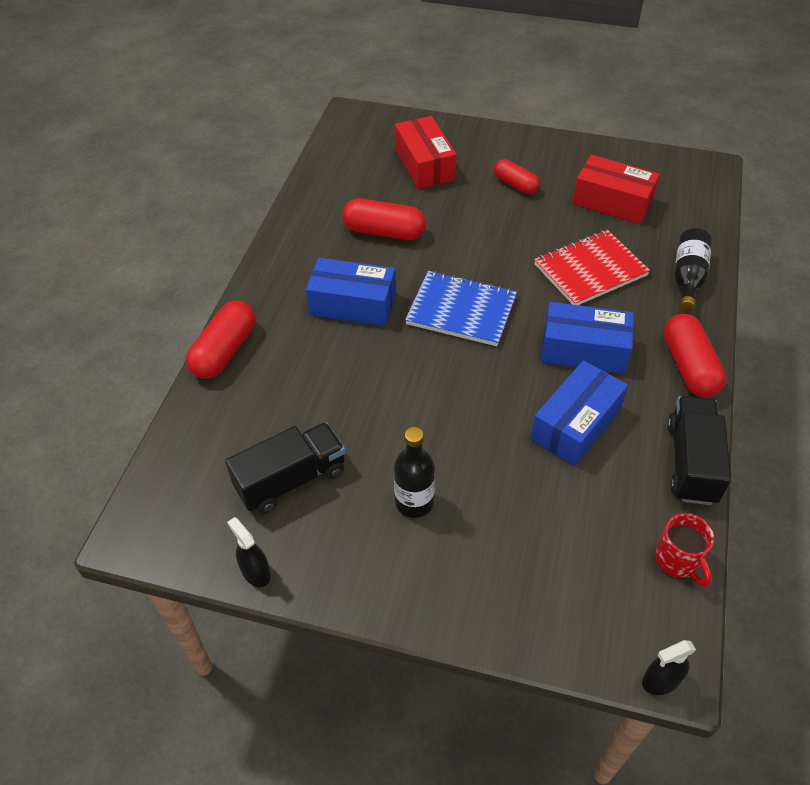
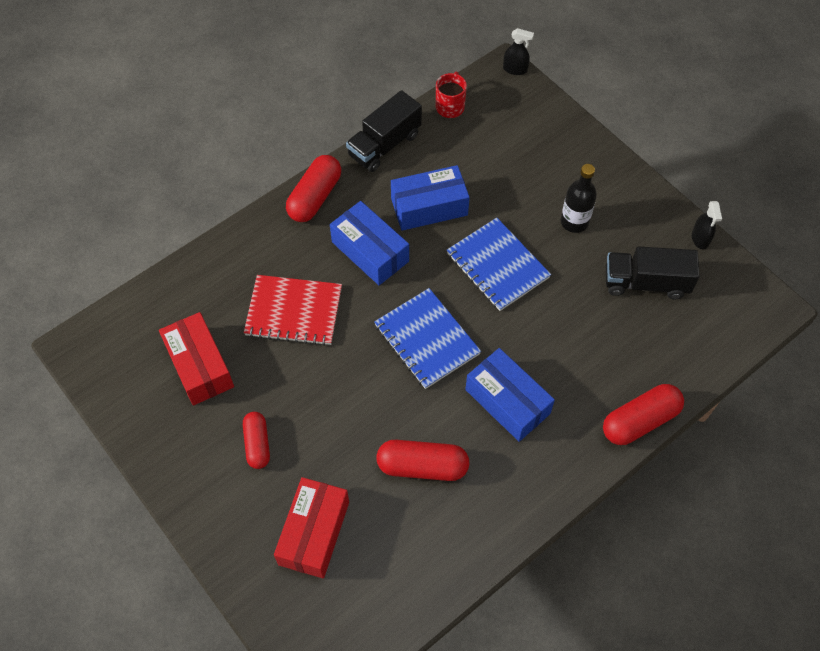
camera: 145 degrees left, 10 degrees up
(384, 232) = (422, 466): red capsule -> red capsule turned 45 degrees counterclockwise
(455, 407) = (497, 266): none -> blue notebook
(687, 277) = (232, 258): black bottle -> none

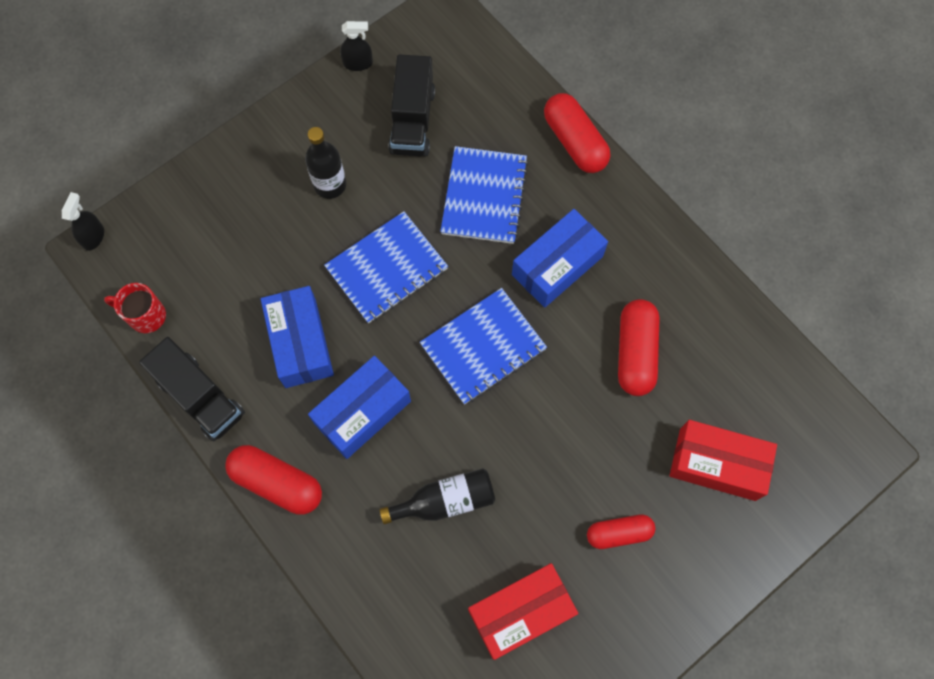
camera: 90 degrees left, 10 degrees up
(294, 311) = (445, 501): red notebook -> black bottle
(573, 341) = (484, 196): none -> blue notebook

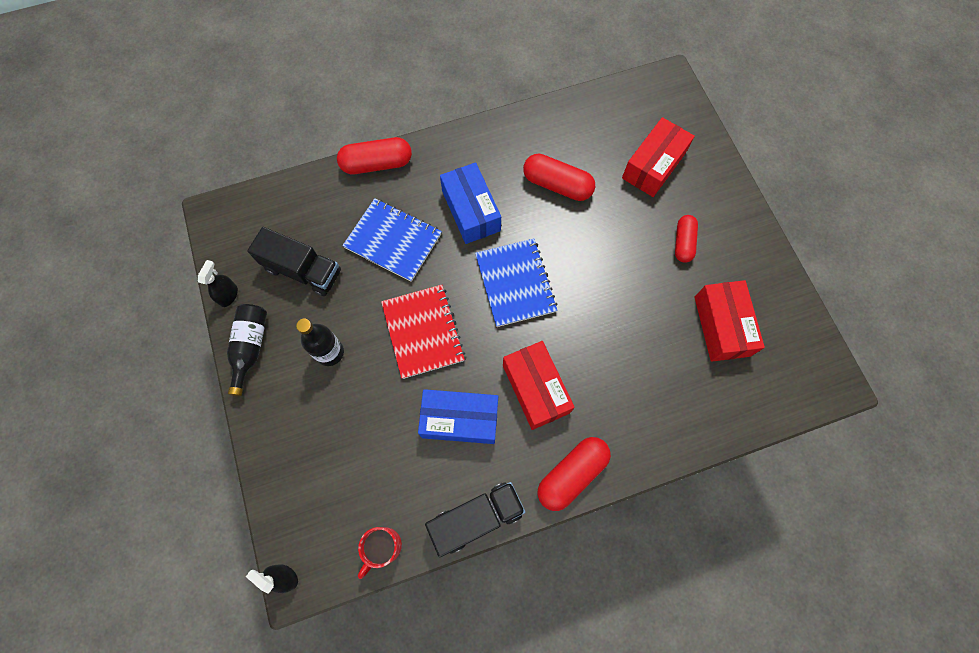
camera: 70 degrees left, 0 degrees up
(362, 412) = (535, 389): blue box -> red box
(386, 268) = (423, 332): blue notebook -> red notebook
(445, 501) = (625, 350): black bottle -> black bottle (250, 347)

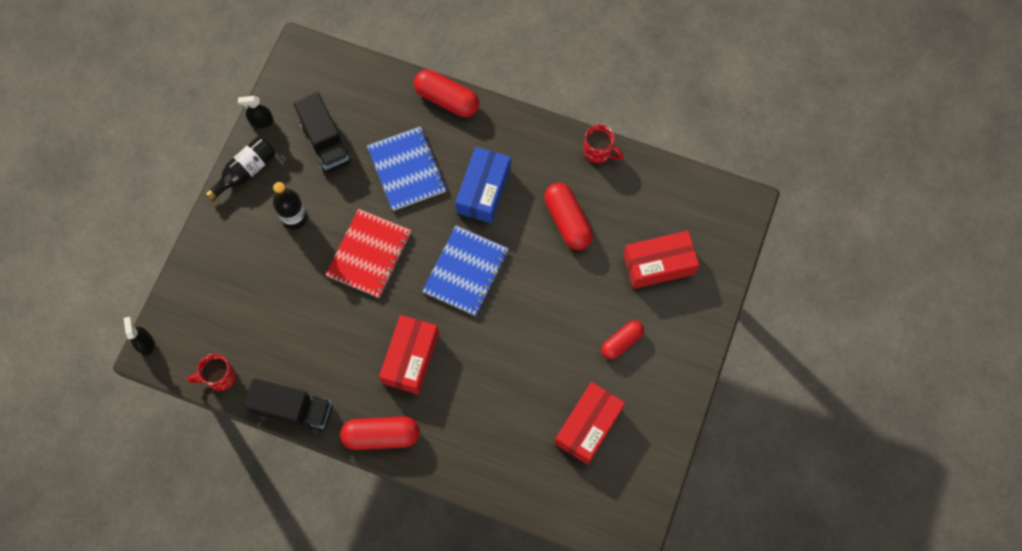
camera: 40 degrees right, 0 degrees up
(228, 295) = (261, 121): black spray bottle -> black spray bottle turned 150 degrees counterclockwise
(460, 419) = (340, 336): blue box -> none
(532, 118) = (598, 152): none -> red mug

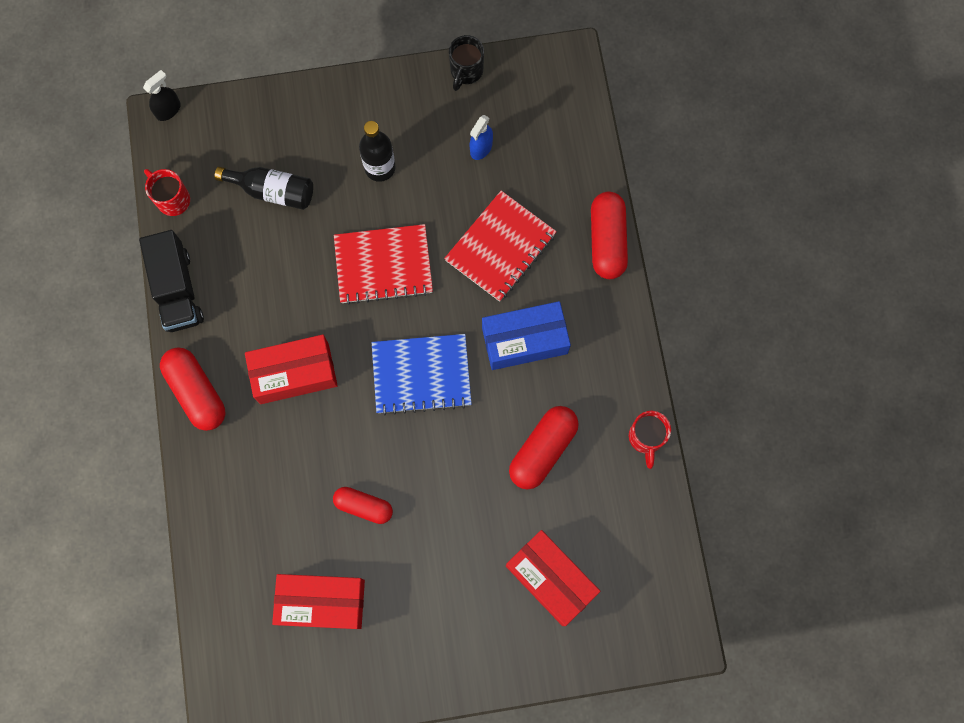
camera: 60 degrees right, 5 degrees up
(246, 171) = (402, 90): black bottle -> black bottle (273, 191)
(261, 121) = (466, 71): black spray bottle -> black mug
(325, 142) = (481, 148): black truck -> blue spray bottle
(407, 170) = (500, 247): blue notebook -> red notebook
(621, 342) = (436, 586): red capsule -> red capsule (364, 506)

